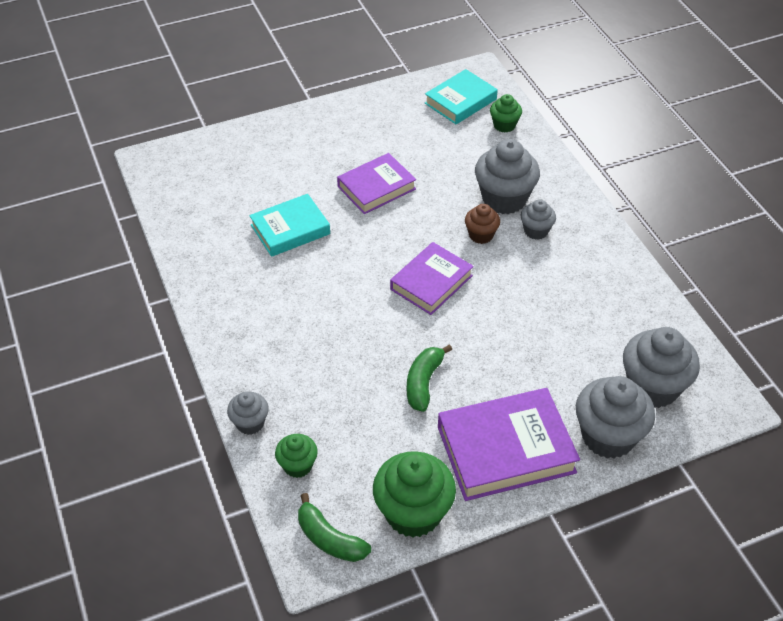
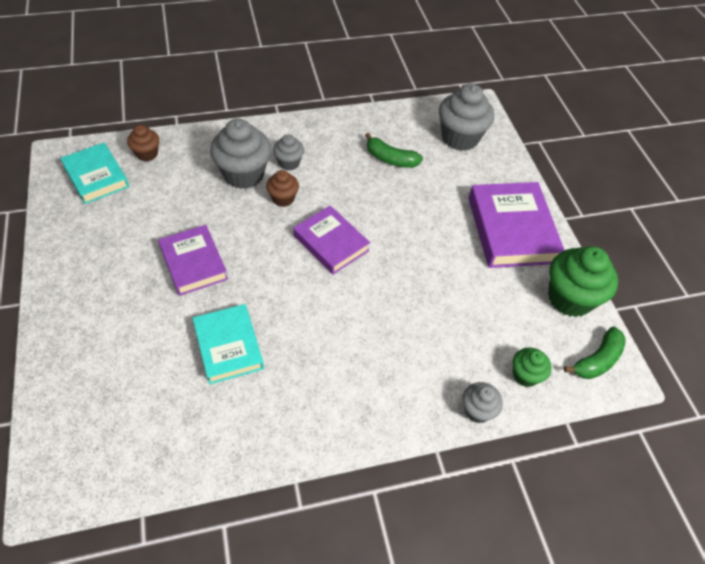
camera: 85 degrees left, 5 degrees up
(423, 383) = (442, 269): green banana -> green banana (390, 159)
(504, 125) = (147, 154): green cupcake -> brown cupcake
(608, 436) = (501, 171): grey cupcake -> none

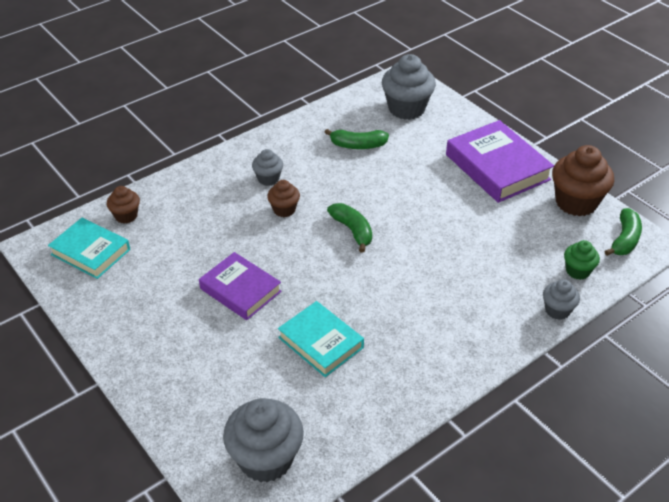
camera: 20 degrees left, 10 degrees down
(243, 174) = (233, 202): grey cupcake -> grey cupcake (266, 459)
(331, 243) = (352, 230): purple book -> green banana
(569, 298) = (576, 202): green cupcake -> brown cupcake

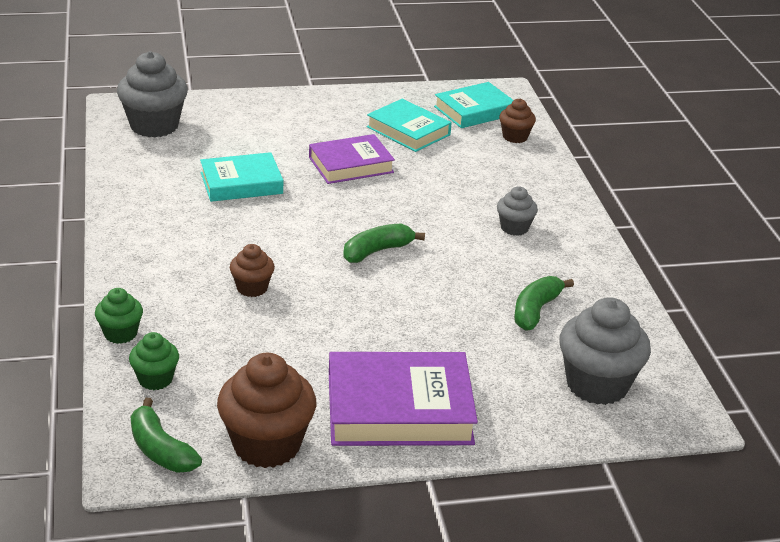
camera: 115 degrees right, 10 degrees down
(156, 278) = (408, 131): none -> turquoise book
(284, 210) = (450, 221): brown cupcake -> brown cupcake (252, 288)
(352, 230) = (377, 251): green banana -> green banana turned 150 degrees clockwise
(557, 310) = (120, 334): grey cupcake -> green cupcake

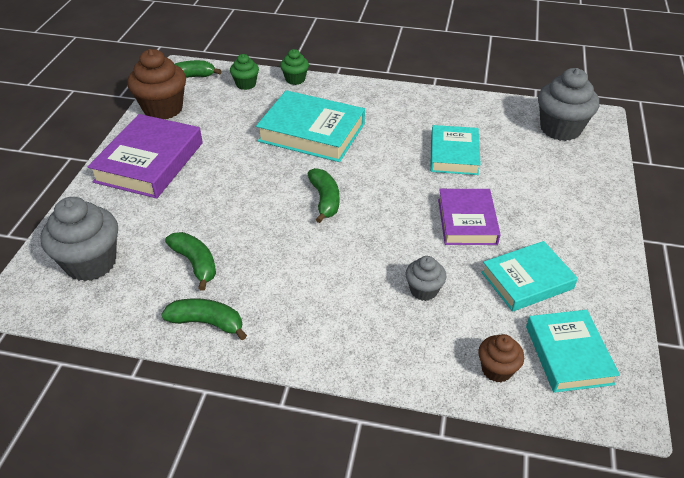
camera: 115 degrees right, 10 degrees up
(252, 288) = (312, 132): brown cupcake -> turquoise book
(514, 228) = (317, 296): grey cupcake -> grey cupcake (423, 290)
(597, 280) = (207, 322): none -> green banana

